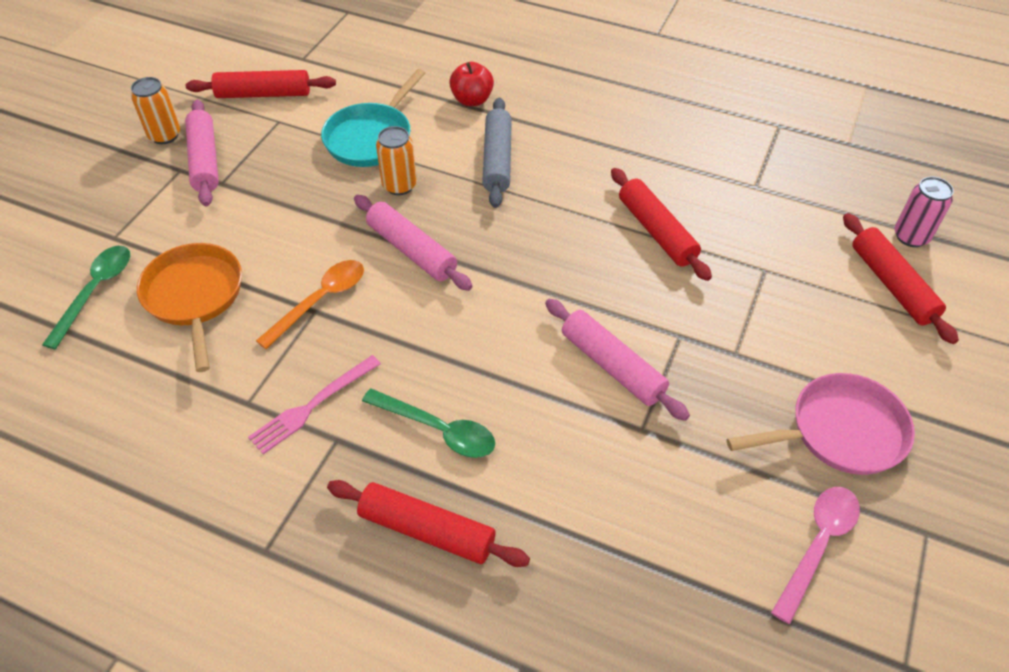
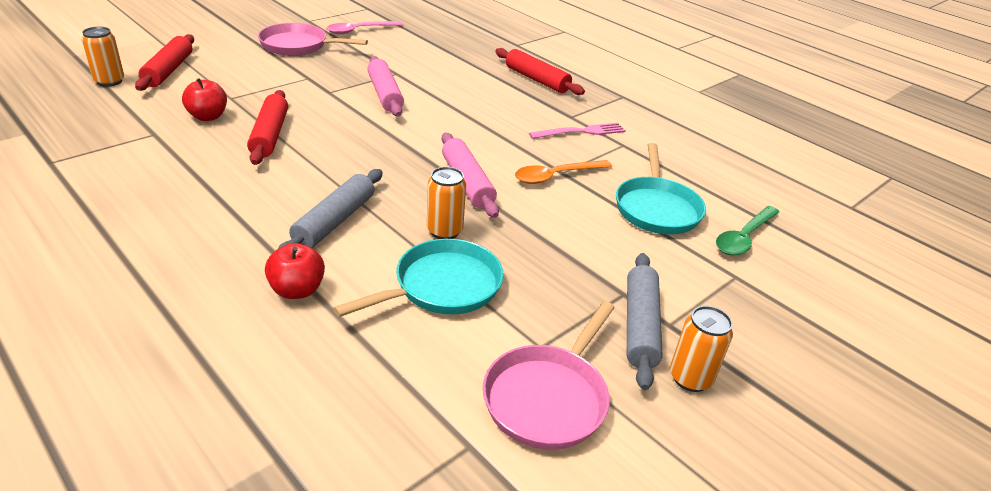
camera: 160 degrees left, 15 degrees down
(195, 297) = (656, 208): orange pan -> turquoise pan
(205, 160) = (640, 326): pink rolling pin -> grey rolling pin
(263, 94) = (548, 397): red rolling pin -> pink pan
(438, 429) = (509, 103): green spoon -> none
(744, 230) = (208, 117): none -> red apple
(911, 236) = (109, 81): pink can -> orange can

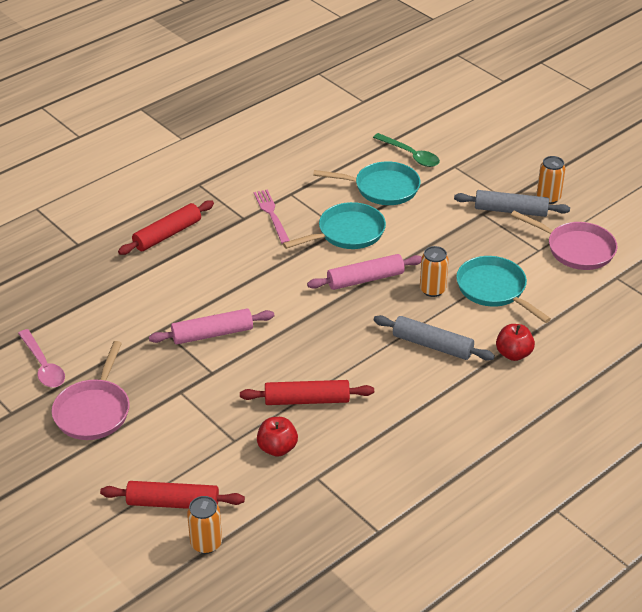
camera: 85 degrees left, 5 degrees up
(556, 176) = (347, 233): orange spoon -> turquoise pan

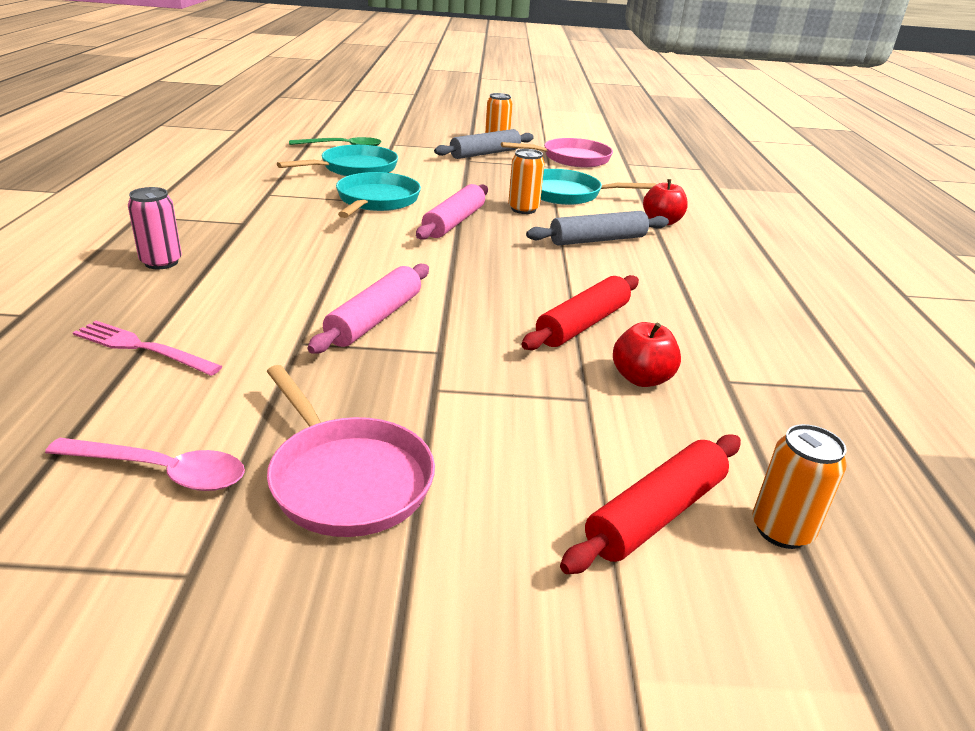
camera: 50 degrees left, 10 degrees down
(167, 234) = (161, 262): red rolling pin -> pink can
(271, 215) = (273, 212): pink fork -> pink fork (143, 348)

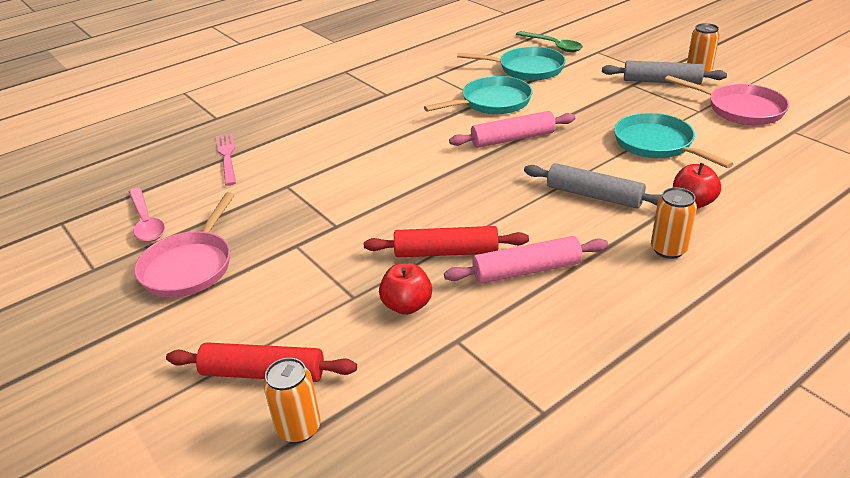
camera: 55 degrees right, 5 degrees up
(161, 262) = (307, 108): pink can -> none
(375, 319) = (341, 189): pink rolling pin -> pink rolling pin (526, 270)
(523, 209) = (587, 146): orange can -> orange can (668, 249)

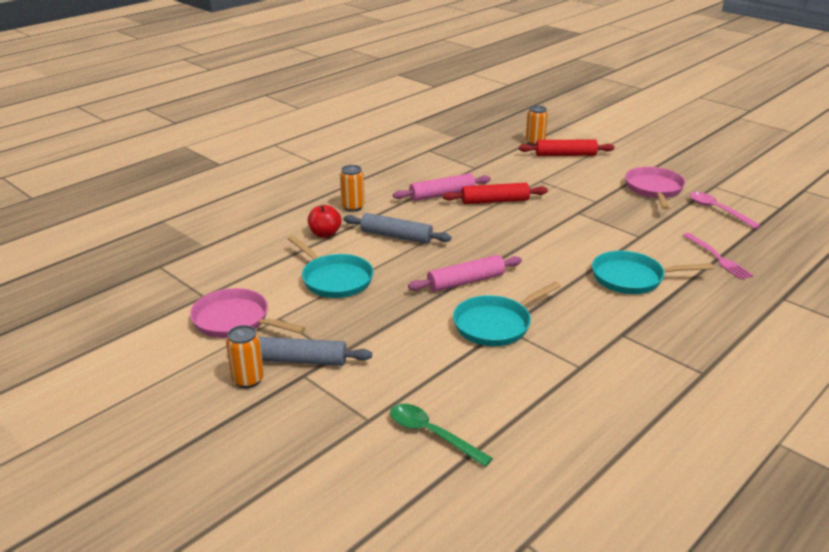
camera: 170 degrees right, 5 degrees down
(407, 305) = (507, 178): red apple -> none
(526, 69) = (465, 381): turquoise pan -> turquoise pan (632, 278)

